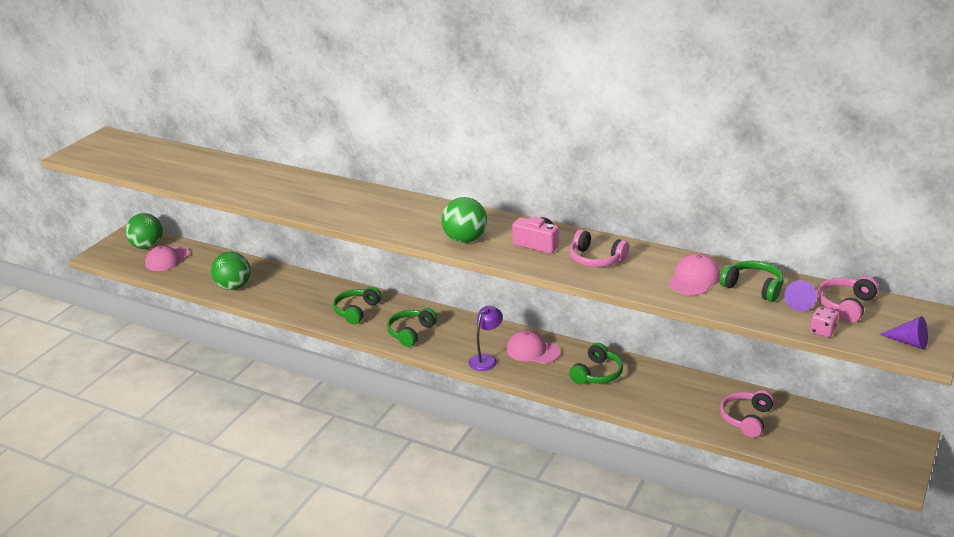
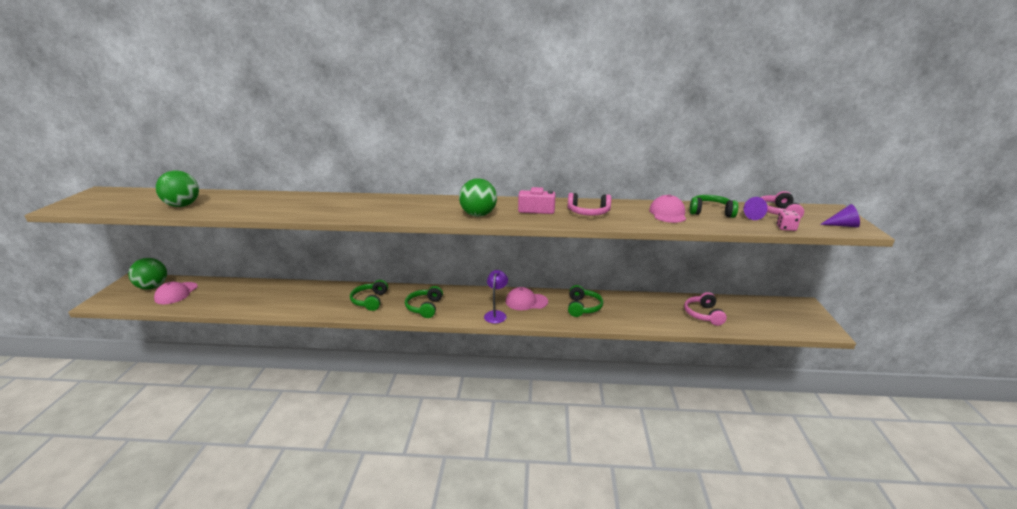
camera: 25 degrees left, 5 degrees down
(233, 287) = (250, 303): green ball -> green ball (182, 205)

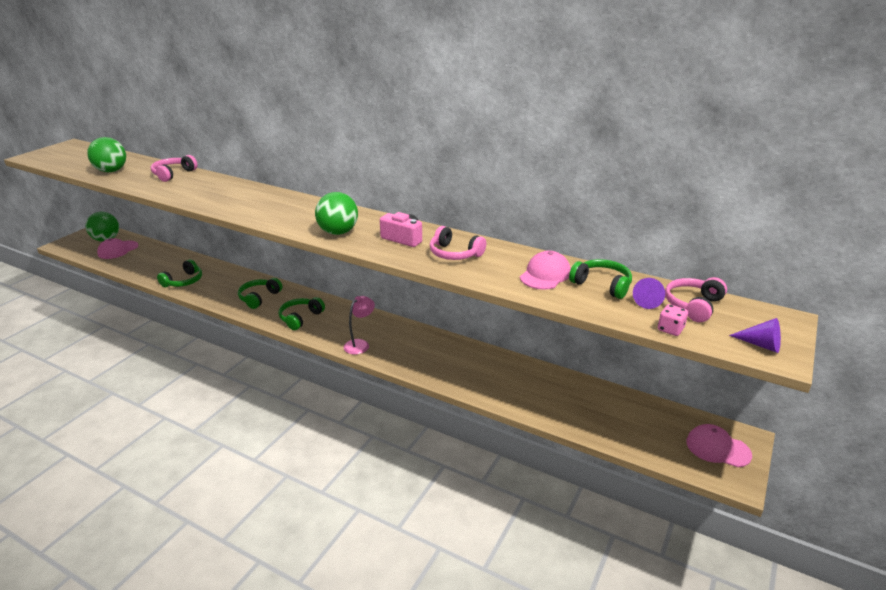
camera: 25 degrees right, 5 degrees up
(496, 314) = (360, 344): purple lamp -> pink lamp
(526, 301) = (403, 338): pink cap -> pink cap (717, 448)
(583, 307) = (457, 362): green headphones -> green headphones (183, 281)
(703, 314) = (590, 411): pink headphones -> pink headphones (173, 174)

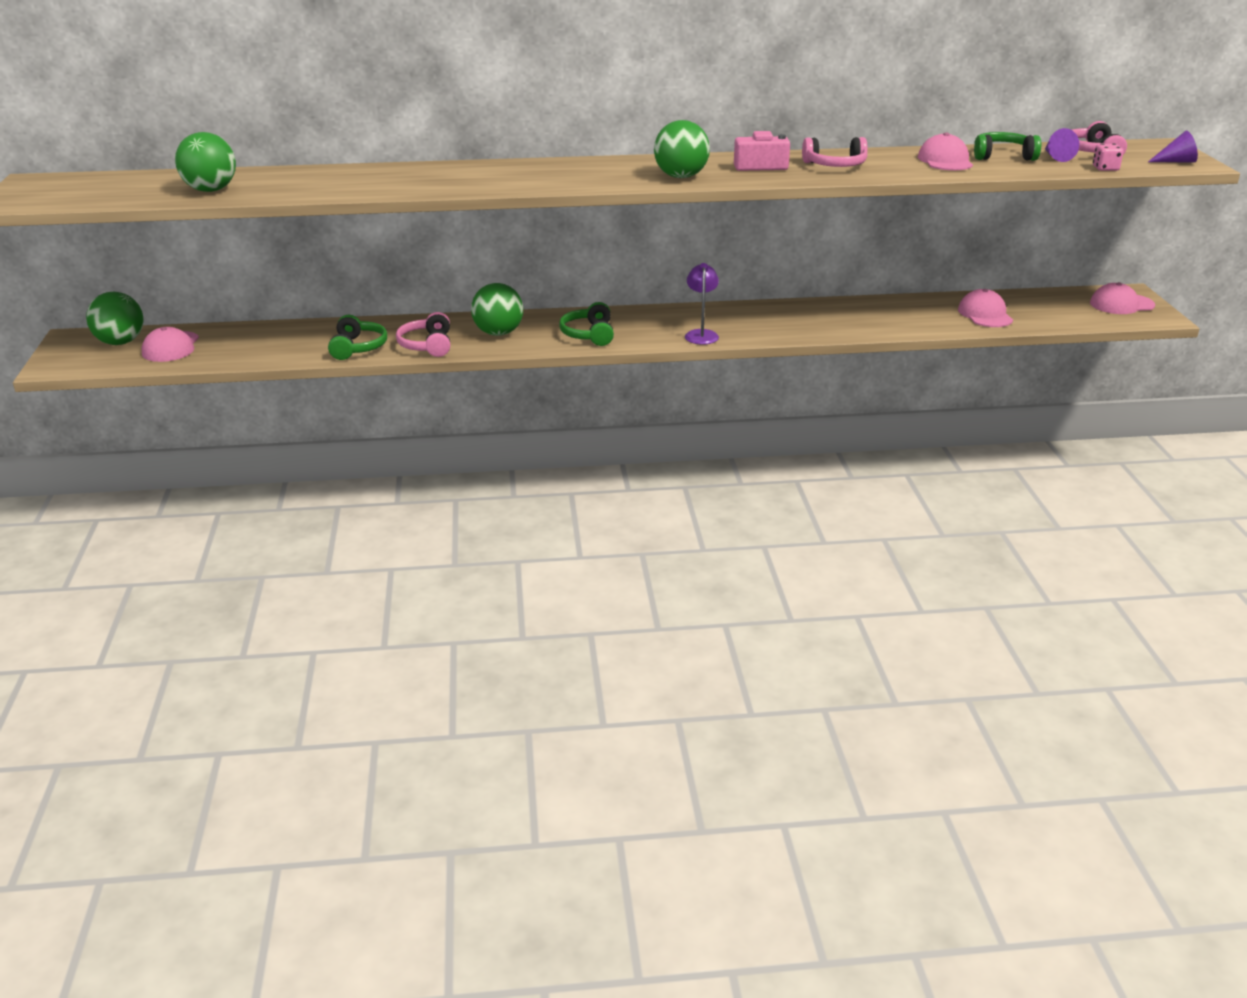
camera: 35 degrees left, 0 degrees up
(173, 174) = (318, 175): pink headphones -> pink headphones (427, 345)
(259, 298) = (498, 333): green headphones -> green ball
(360, 344) = (701, 334): pink lamp -> purple lamp
(579, 408) = (985, 314): none -> pink cap

